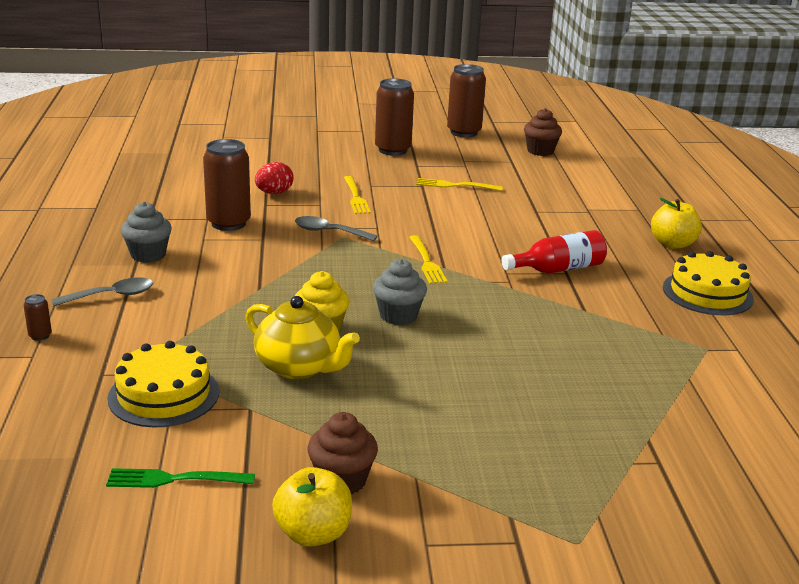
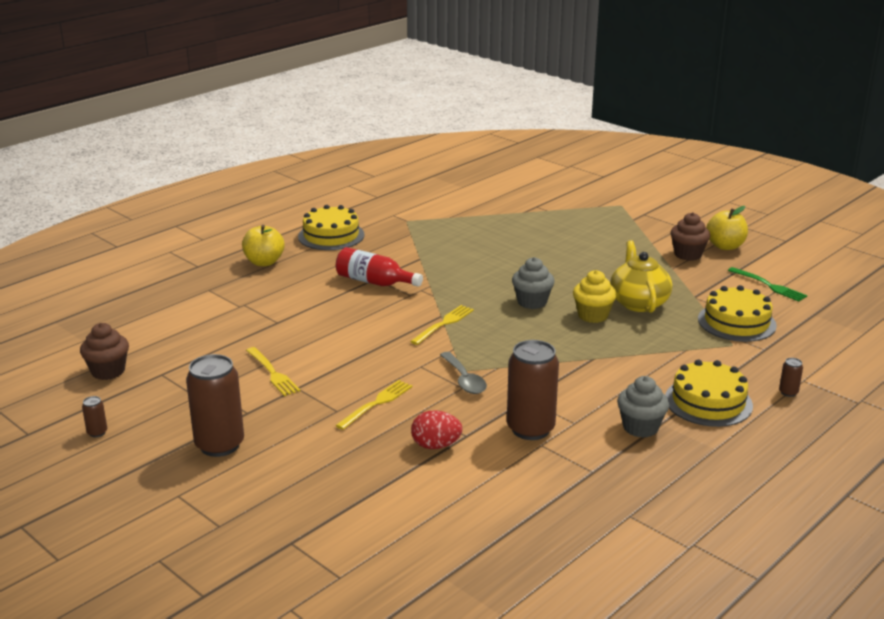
camera: 130 degrees left, 0 degrees up
(111, 296) = (708, 402): grey spoon -> yellow cake
(464, 132) = (97, 432): brown can -> brown can, size x0.42

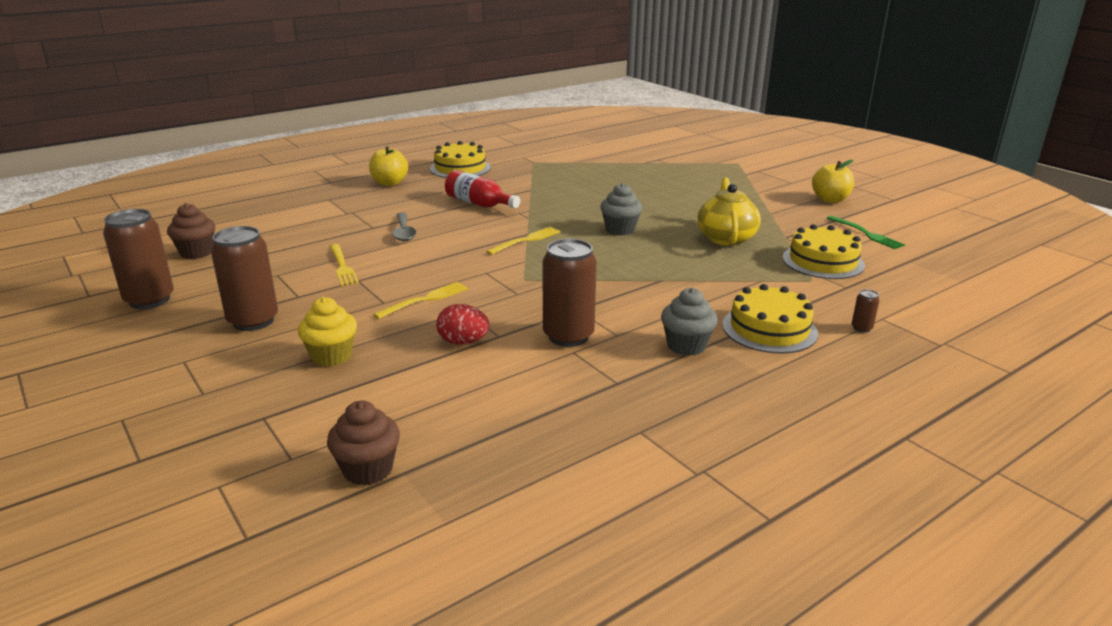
camera: 10 degrees right, 0 degrees up
(97, 432) = (149, 300): brown can -> brown can, size x2.41
(464, 380) = (522, 287): grey spoon -> grey spoon (404, 232)
(593, 315) = (675, 245): yellow cupcake -> yellow cupcake (331, 356)
(688, 254) = (790, 204): brown cupcake -> brown cupcake (368, 470)

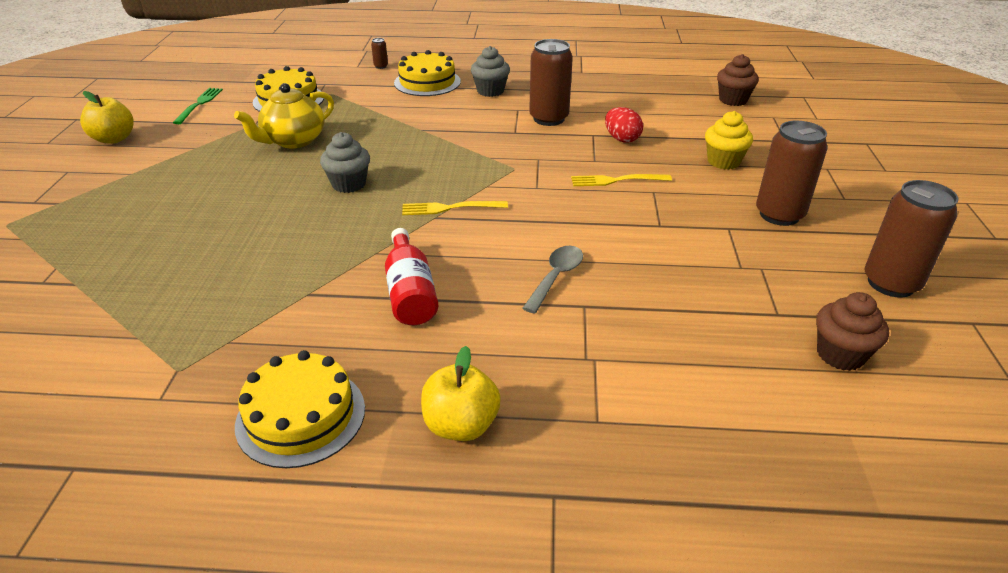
camera: 140 degrees left, 10 degrees up
(342, 266) = (664, 250): yellow fork -> none

